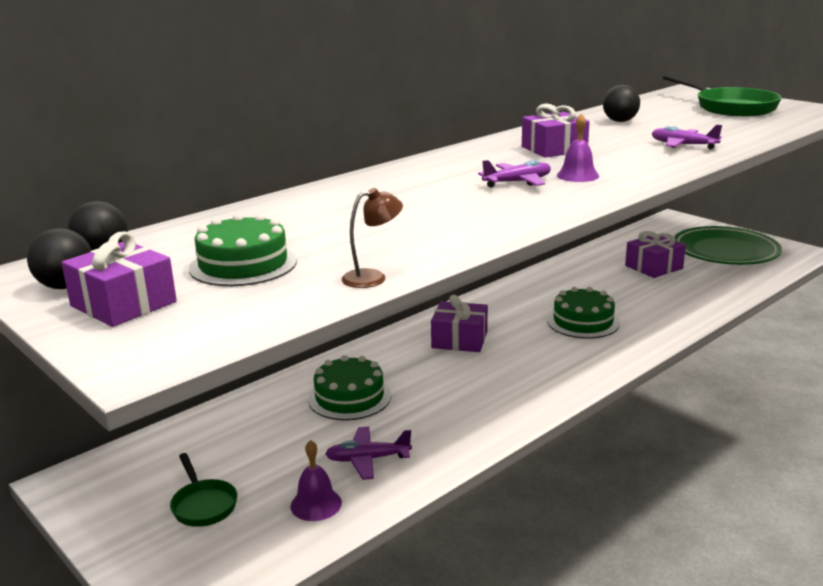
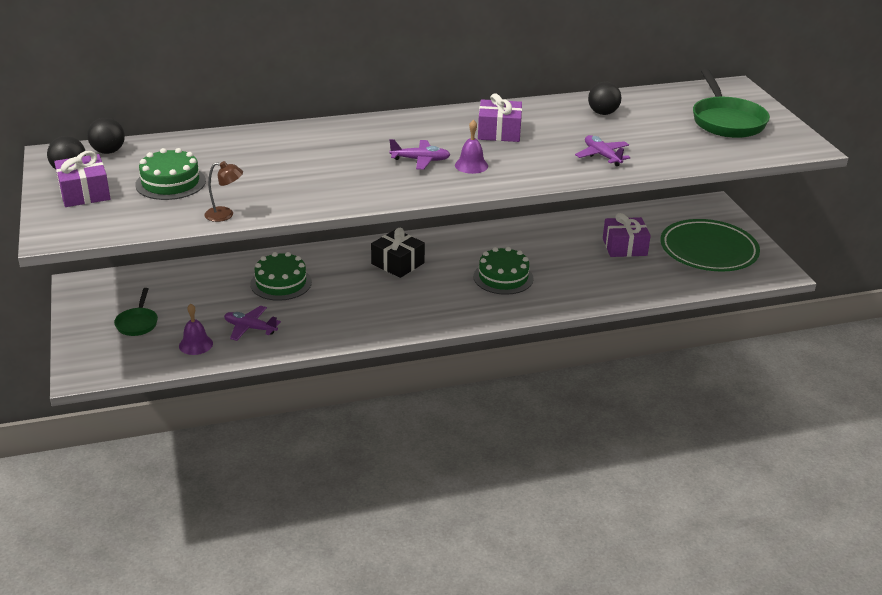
camera: 25 degrees right, 10 degrees up
(459, 339) = (397, 263): purple gift -> black gift

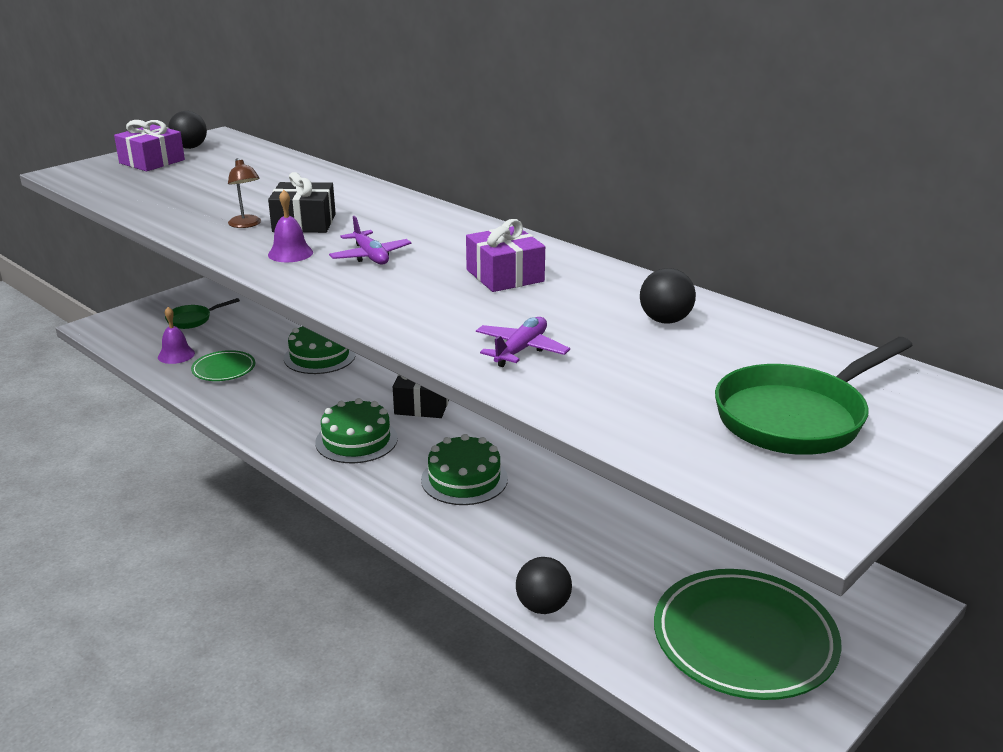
camera: 60 degrees right, 5 degrees down
(108, 151) = (241, 148): black ball -> black ball (543, 606)
(170, 183) = (200, 180): green cake -> green cake (356, 440)
(225, 215) = (151, 213): brown lamp -> brown lamp (246, 225)
(250, 328) = (224, 369): purple plane -> green plate
(329, 166) = (304, 223): none -> black gift
(471, 165) = (388, 283): purple bell -> purple bell (290, 253)
(624, 247) = (653, 552): purple gift -> none

